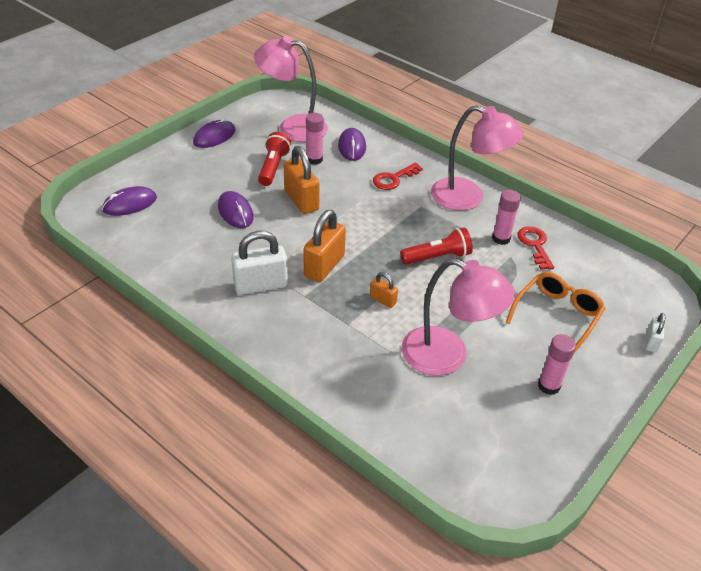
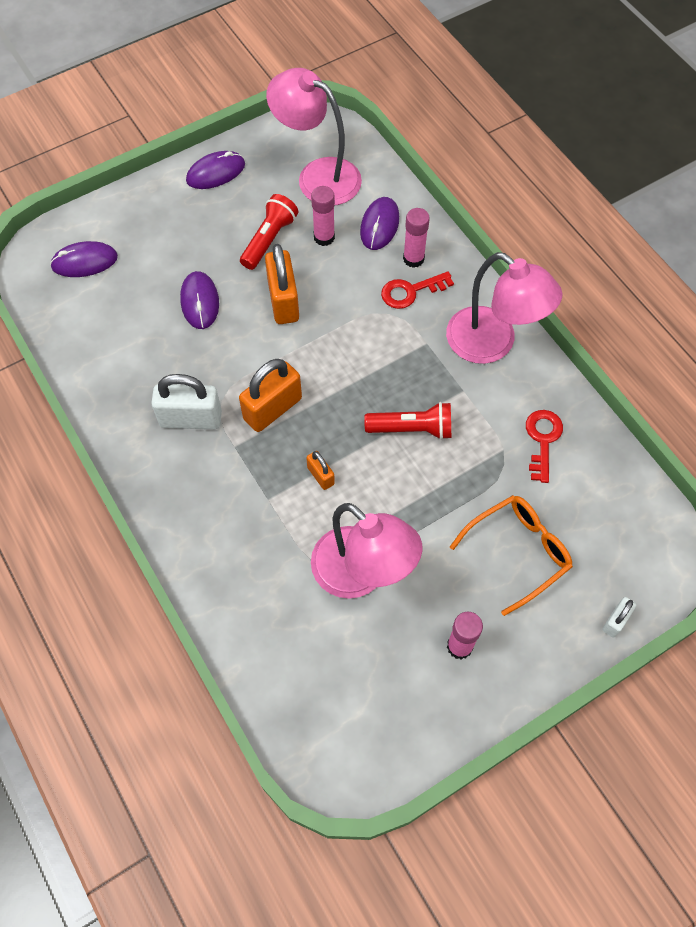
camera: 20 degrees right, 20 degrees up
(501, 238) = (504, 419): pink glue stick -> pink glue stick (413, 259)

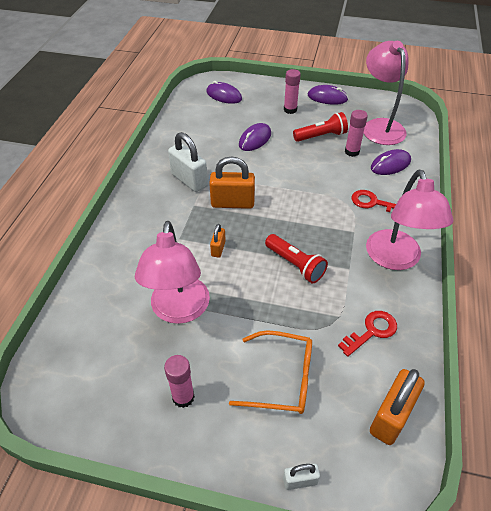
camera: 45 degrees right, 15 degrees down
(283, 301) = (296, 164): orange padlock -> orange padlock (391, 417)
(413, 259) = (393, 190): pink glue stick -> pink glue stick (290, 110)

